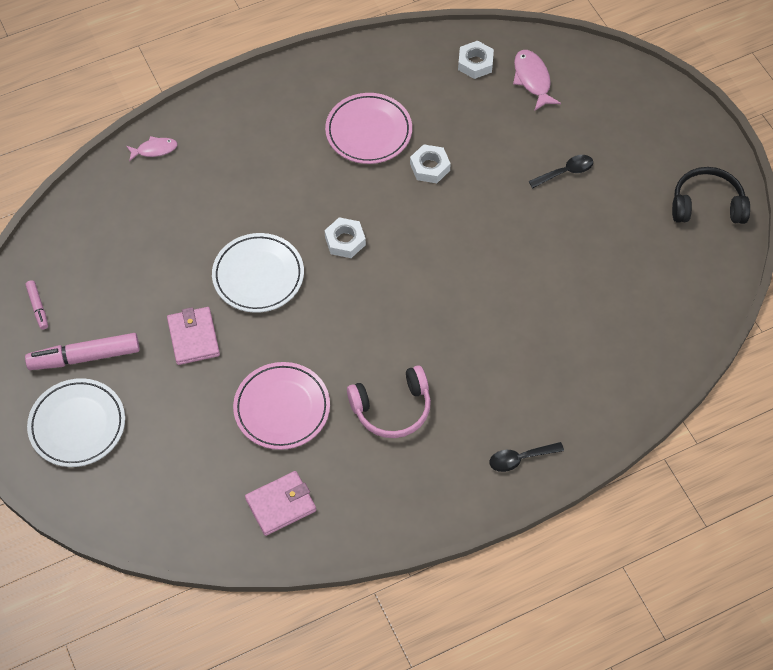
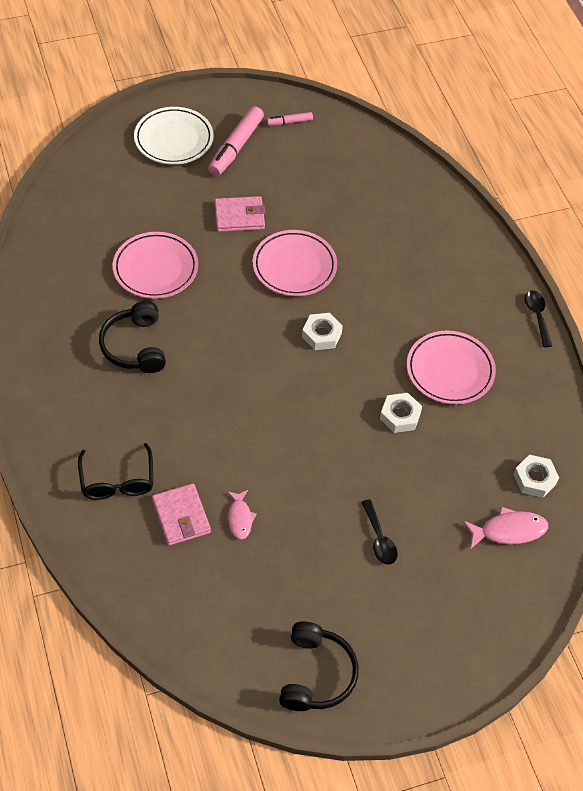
camera: 95 degrees right, 5 degrees down
(84, 357) = (236, 147): pink marker -> pink marker turned 150 degrees counterclockwise
(154, 150) = (444, 206): pink fish -> pink fish (240, 518)
(258, 276) = (294, 266): white plate -> pink plate
(281, 505) = (65, 258): pink wallet -> pink wallet (181, 516)
(392, 409) = (135, 346): pink headphones -> black headphones
(520, 459) = (57, 436): black spoon -> black spoon (537, 316)
(559, 393) = (117, 481): none -> black glasses

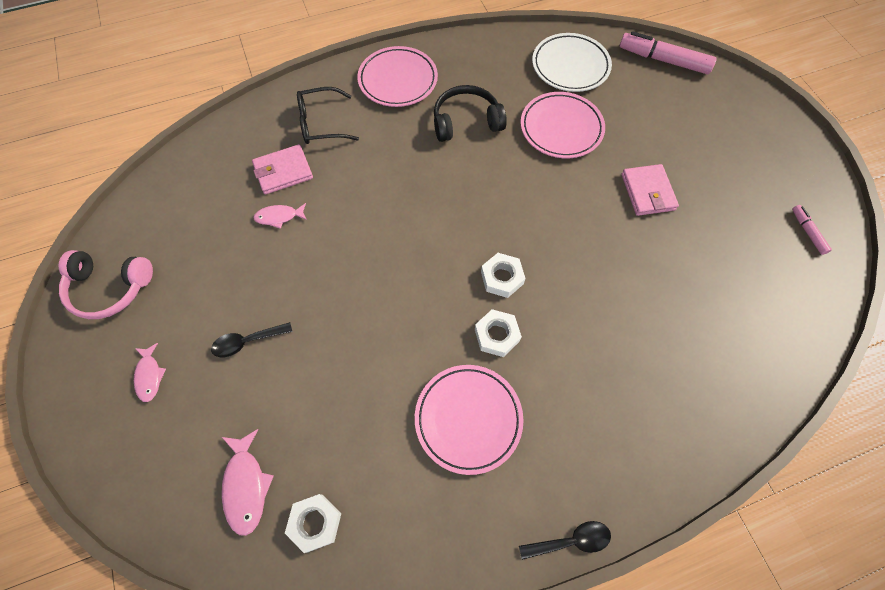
camera: 90 degrees right, 10 degrees up
(174, 139) = (736, 128): white plate -> white plate (570, 66)
(236, 147) = (747, 182): pink marker -> pink marker (663, 60)
(294, 266) = (591, 247): pink plate -> pink plate (398, 80)
(316, 674) = (110, 288): black headphones -> pink headphones
(400, 416) = (400, 361): white nut -> white nut (496, 335)
(412, 621) = (149, 376): none -> pink fish

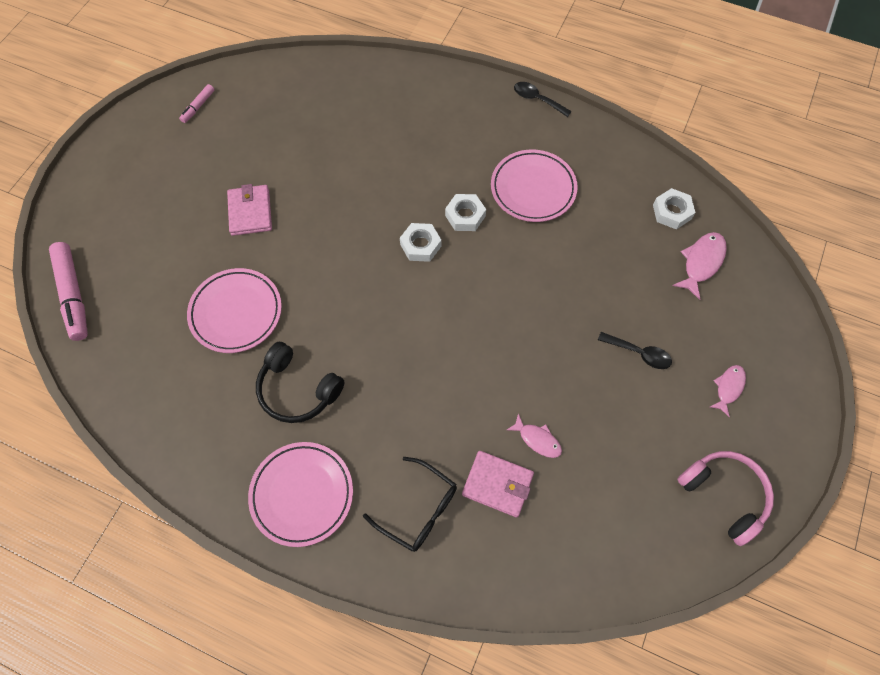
camera: 135 degrees left, 0 degrees up
(570, 66) = (147, 361): white plate -> none
(647, 192) = (250, 212): pink wallet -> pink wallet turned 45 degrees counterclockwise

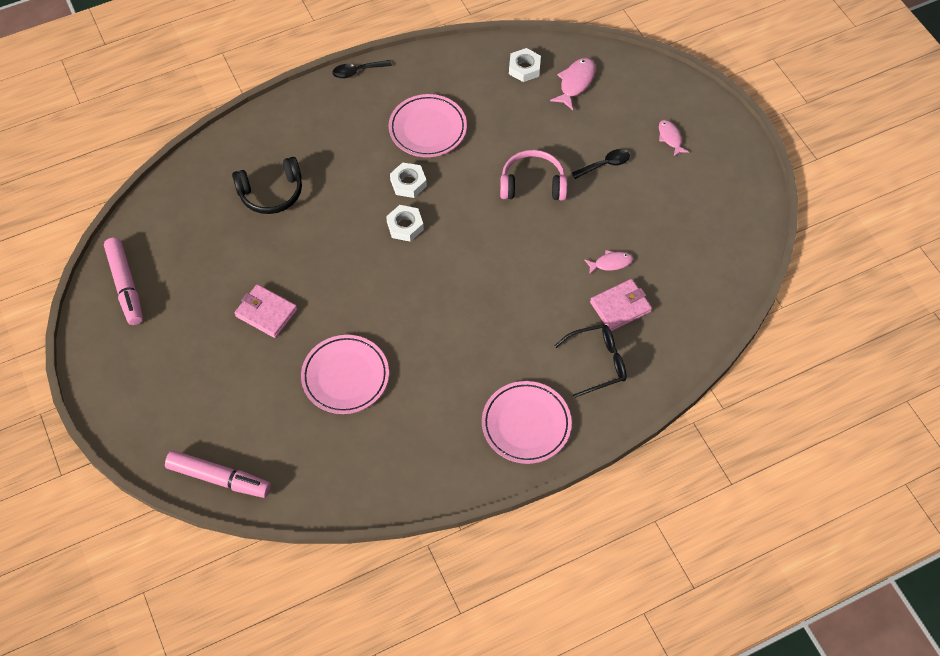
camera: 50 degrees left, 5 degrees down
(198, 106) = (126, 285): pink marker -> pink marker, size x1.97
(297, 390) = (446, 377): black headphones -> black headphones (271, 193)
(701, 263) = (575, 82): pink fish -> pink fish turned 45 degrees clockwise
(724, 495) = (732, 194): pink headphones -> pink headphones (532, 184)

